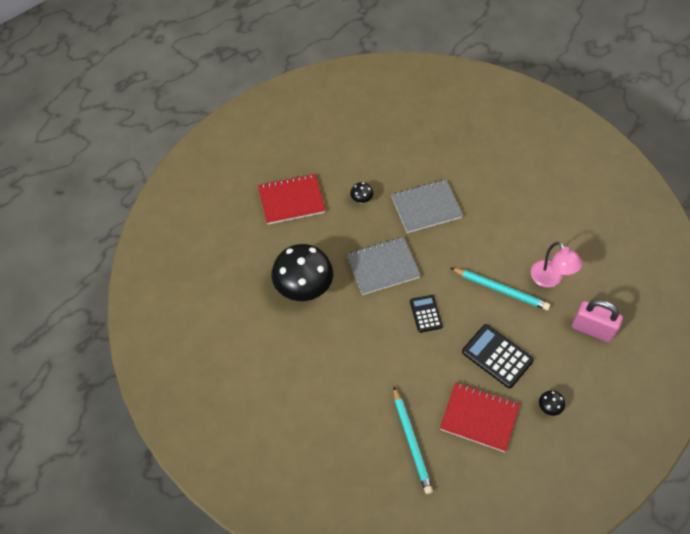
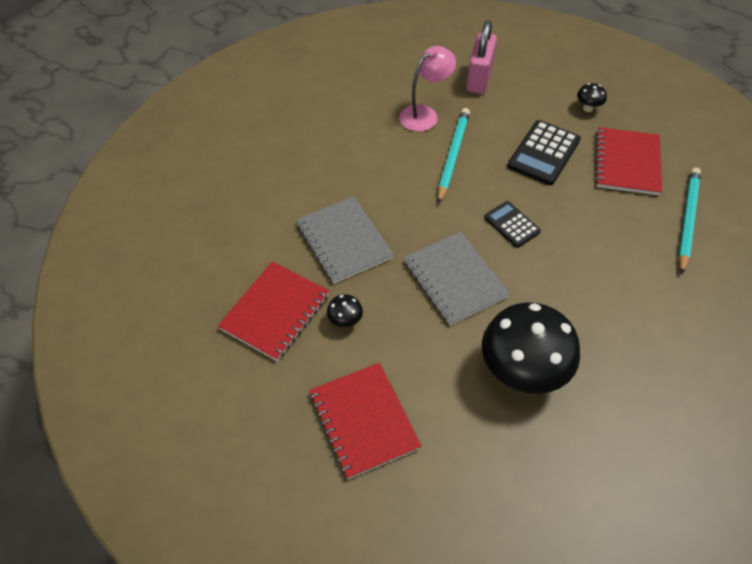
camera: 100 degrees left, 5 degrees down
(375, 164) = (275, 312): none -> red notebook
(411, 442) = (687, 220): turquoise pencil -> turquoise pencil turned 45 degrees counterclockwise
(425, 314) = (511, 225): black calculator -> black calculator turned 75 degrees clockwise

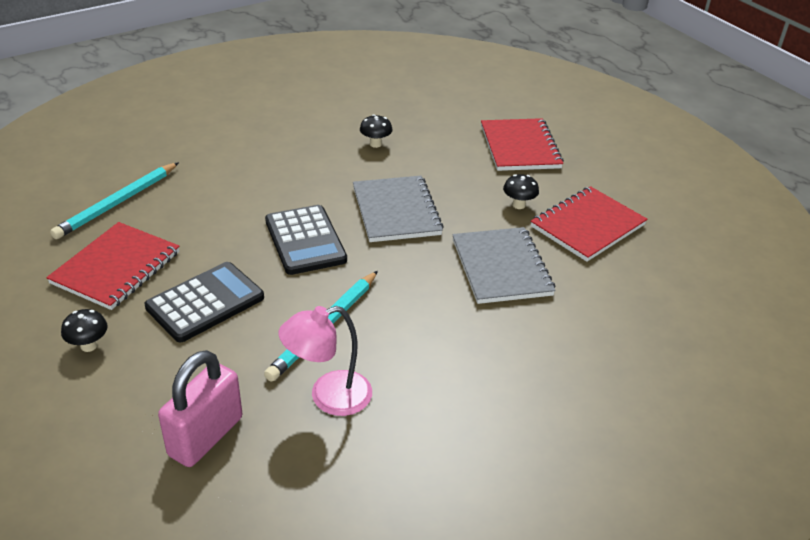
camera: 165 degrees left, 15 degrees down
(511, 225) = (305, 240): black calculator -> black calculator, size x1.59
(522, 373) = (375, 144): black mushroom -> black mushroom, size x0.40

